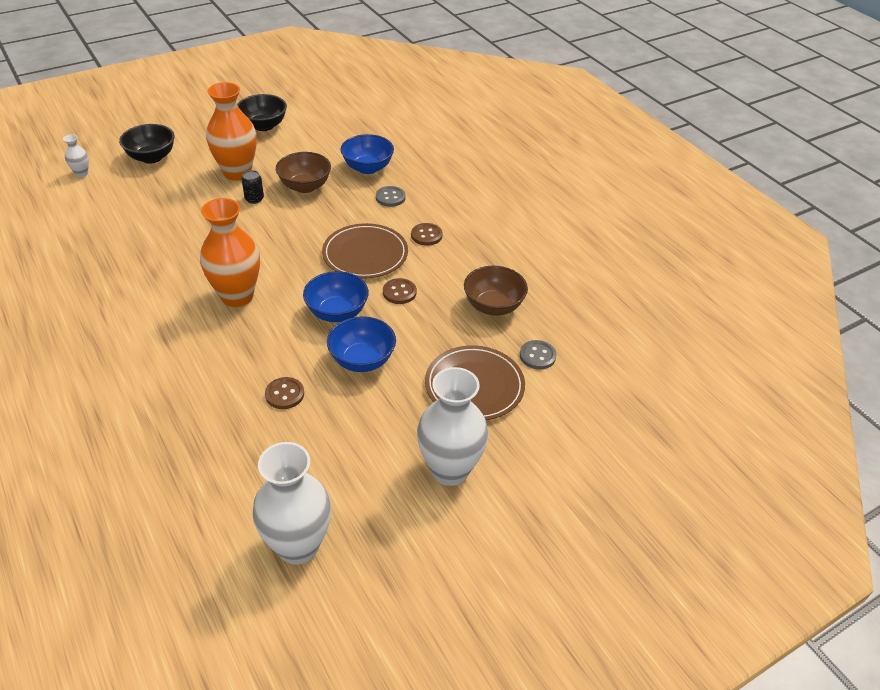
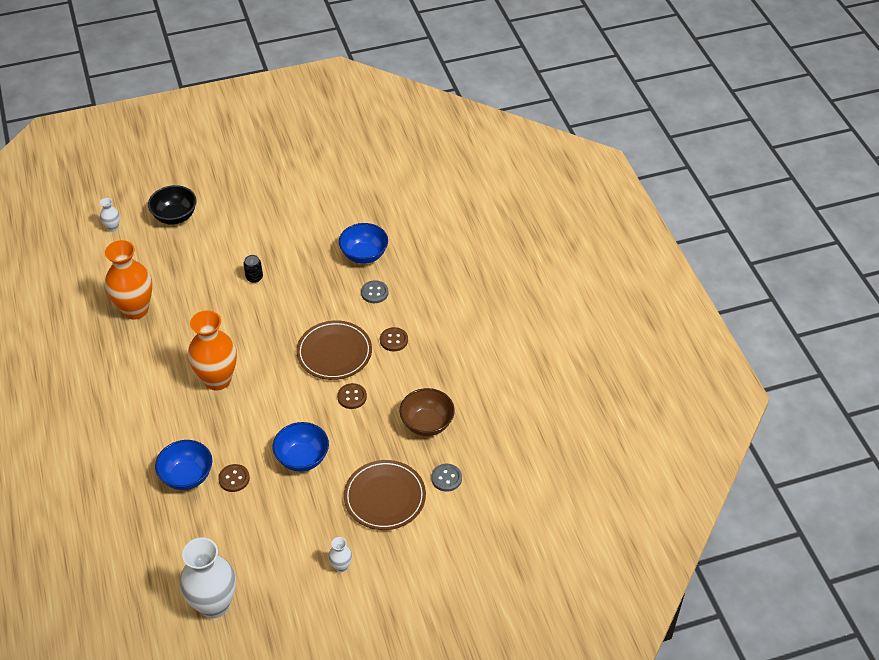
camera: 15 degrees right, 5 degrees up
(237, 173) = (246, 245): orange vase -> orange vase (135, 309)
(263, 126) = (282, 190): black bowl -> none
(305, 186) = (302, 269): brown bowl -> none
(337, 312) = (294, 409): blue bowl -> blue bowl (187, 476)
(450, 470) = (341, 566): white vase -> white vase, size x0.45

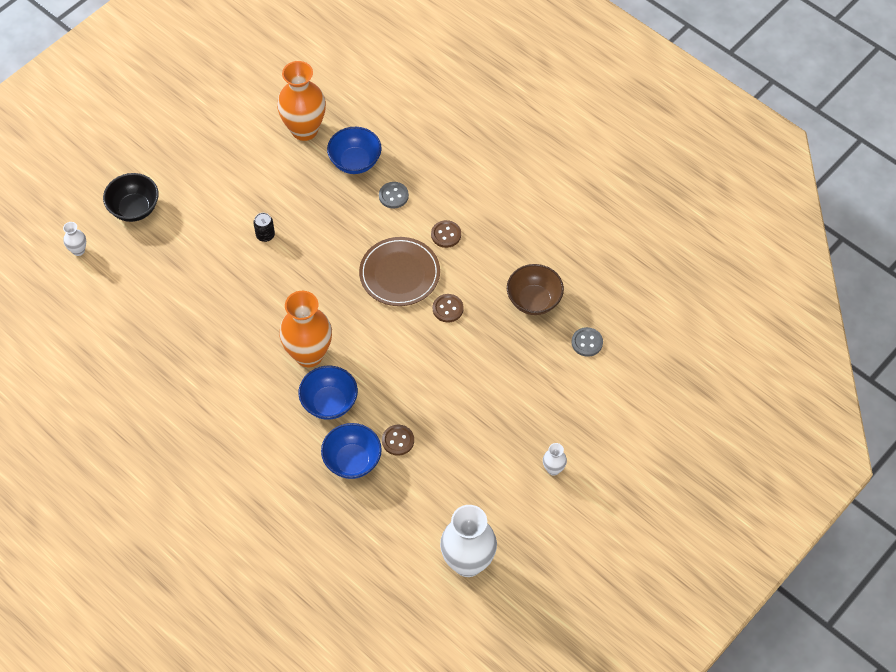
camera: 30 degrees left, 10 degrees up
(135, 309) = (172, 324): orange vase -> orange vase (304, 130)
(302, 458) = (446, 389): blue bowl -> blue bowl (329, 403)
(385, 497) = (545, 387): brown plate -> none

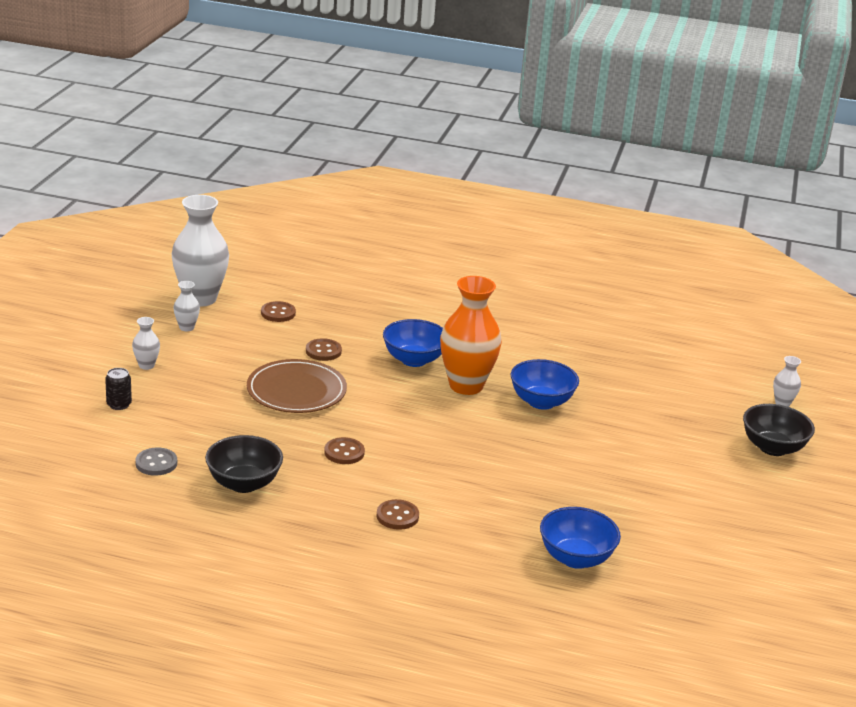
camera: 150 degrees right, 30 degrees down
(265, 235) = (608, 462): black can -> black can (119, 404)
(304, 130) = (673, 574): orange vase -> none
(352, 461) = (358, 331): blue bowl -> blue bowl (541, 402)
(393, 196) = (495, 537): grey button -> none
(399, 274) = (424, 468): brown plate -> brown plate (296, 391)
(408, 513) = (278, 313): none -> brown button
(499, 517) = (186, 327): none -> white vase
(534, 300) = (244, 483): brown bowl -> black bowl

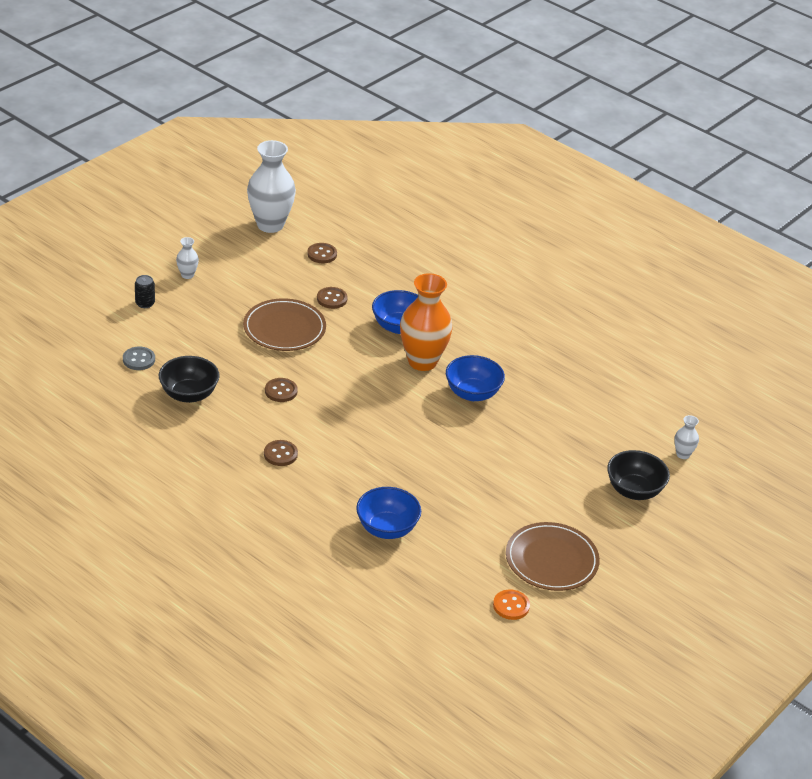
camera: 25 degrees right, 10 degrees up
(186, 327) = (241, 249): white vase -> none
(763, 537) = (551, 560): none -> brown plate
(769, 596) = (511, 606): none -> orange button

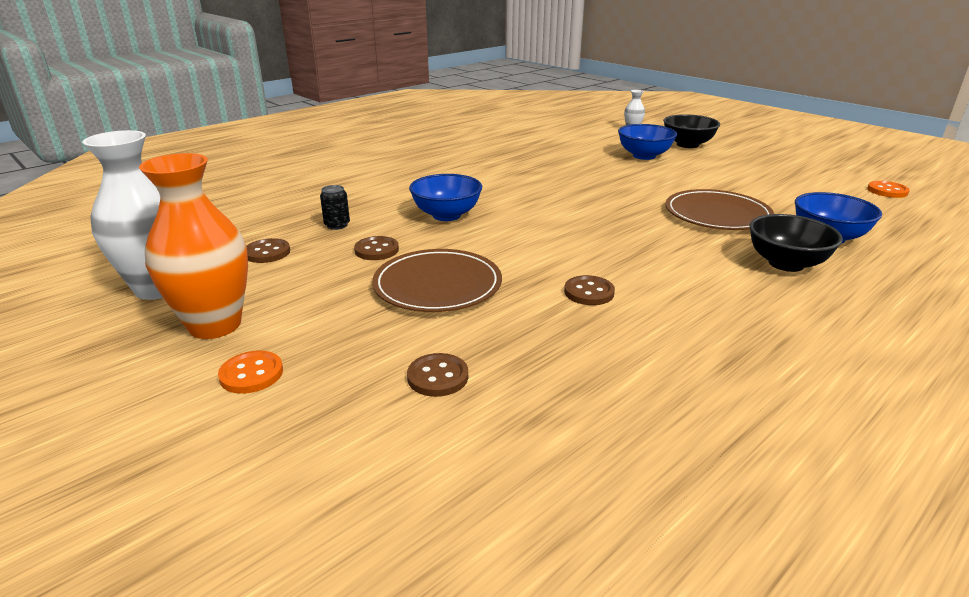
camera: 80 degrees left, 10 degrees down
(139, 359) = (517, 442): grey button -> none
(145, 303) = (323, 432): black can -> black can (337, 225)
(187, 275) = (251, 374): white vase -> orange button
(189, 394) = (617, 377): black bowl -> black bowl (786, 263)
(280, 454) = (733, 297): brown button -> brown button (437, 377)
(422, 361) = (515, 207): orange vase -> orange vase (215, 325)
(472, 393) = (569, 188): blue bowl -> blue bowl (644, 156)
(551, 560) = (805, 174): brown plate -> brown plate (717, 214)

